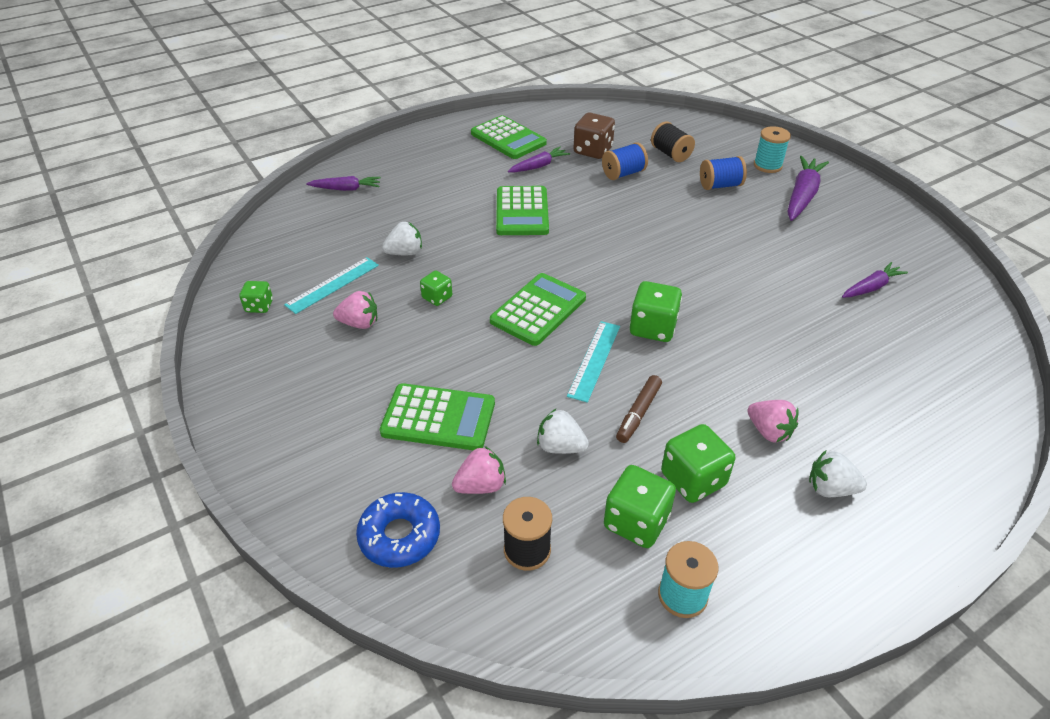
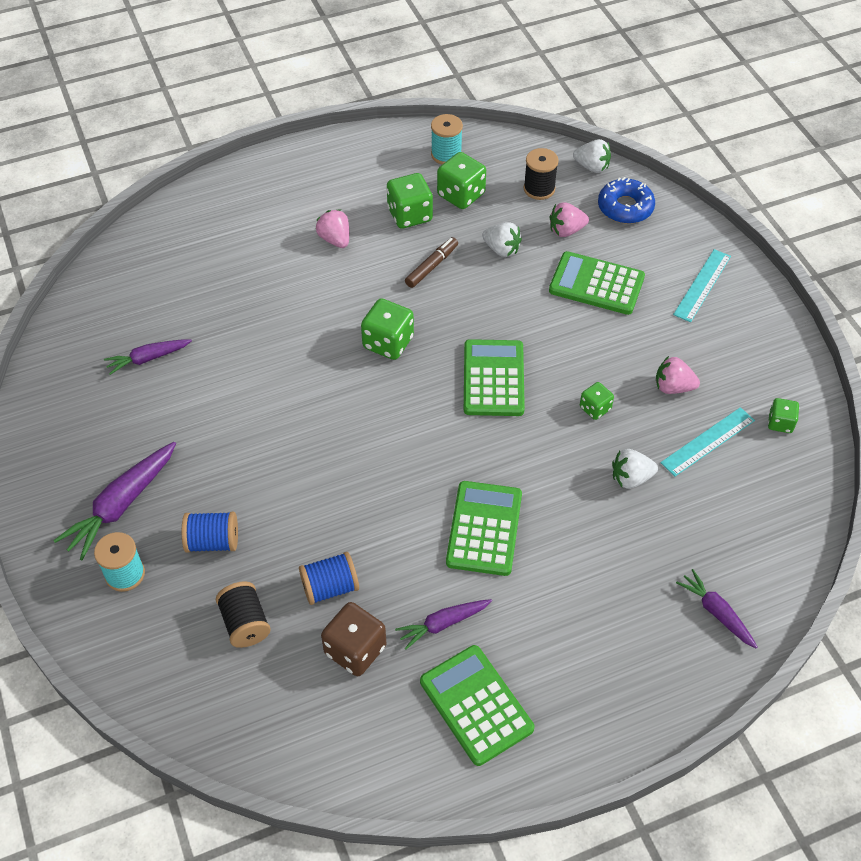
camera: 170 degrees left, 10 degrees up
(346, 189) = (716, 612): purple carrot -> purple carrot turned 45 degrees clockwise
(538, 310) = (493, 378): green calculator -> green calculator turned 135 degrees clockwise
(594, 360) = (453, 317): turquoise ruler -> turquoise ruler (702, 285)
(830, 488) = (315, 197): white strawberry -> white strawberry (592, 167)

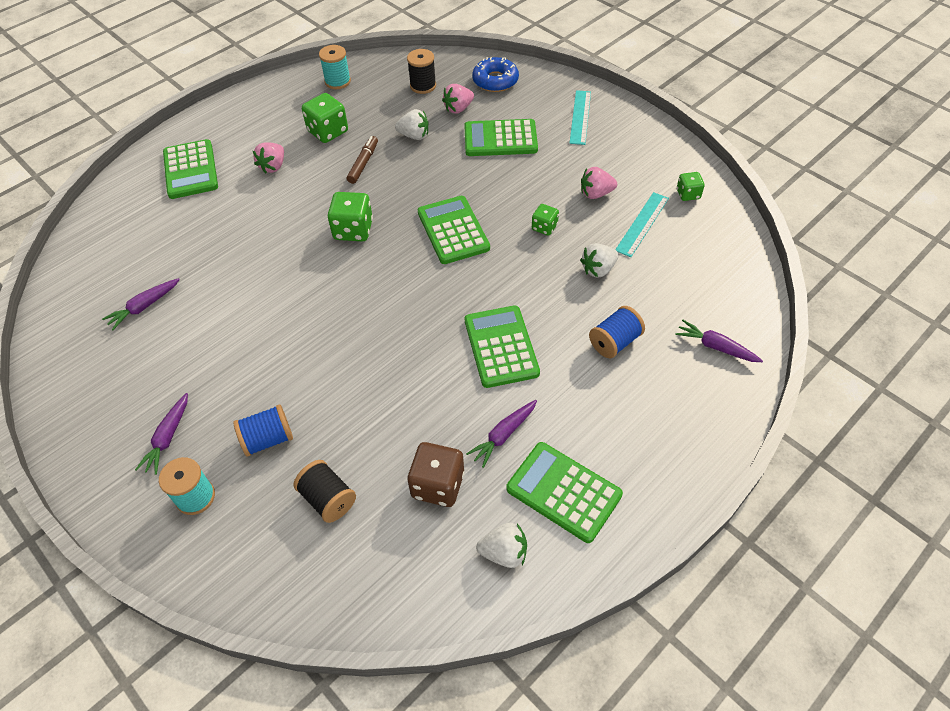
camera: 20 degrees left, 0 degrees up
(121, 505) = (168, 438): purple carrot -> purple carrot, size x0.61
(249, 216) = (191, 170): none -> green calculator
(330, 587) = (391, 440): blue spool -> blue spool (614, 342)
(335, 239) = (273, 166): pink strawberry -> pink strawberry turned 105 degrees counterclockwise
(461, 195) = (363, 106): green dice -> none
(592, 167) = (456, 60): white strawberry -> white strawberry (504, 553)

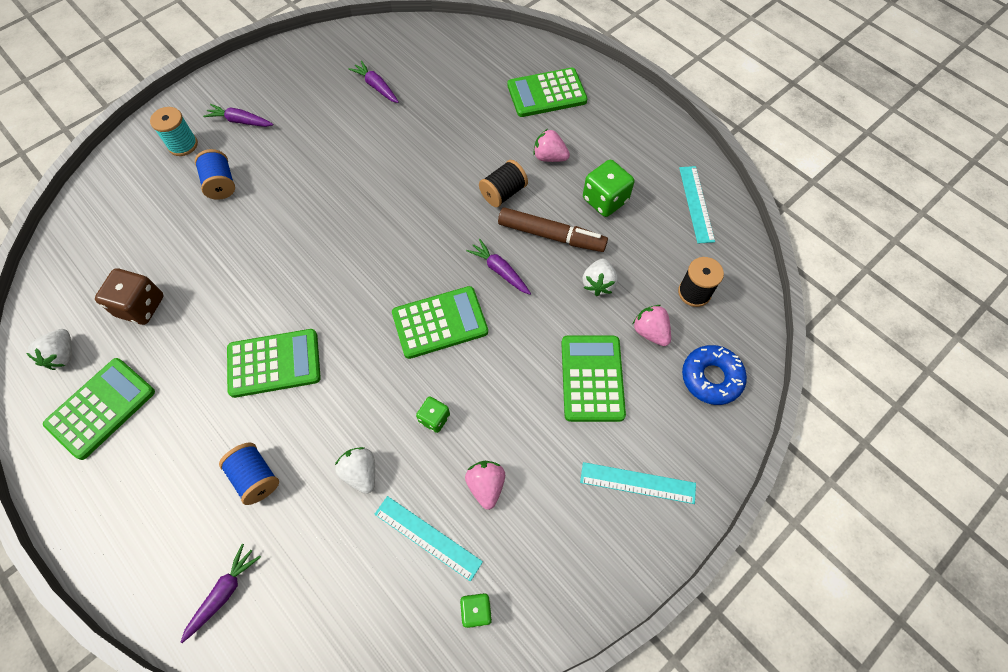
camera: 90 degrees right, 10 degrees up
(328, 499) = (154, 228): black spool -> black spool (503, 193)
(337, 81) = (696, 204): turquoise spool -> turquoise ruler
(353, 230) = (450, 231): green dice -> none
(363, 163) = (551, 235): brown marker -> brown marker, size x1.57
(503, 435) = (174, 360): purple carrot -> purple carrot (500, 270)

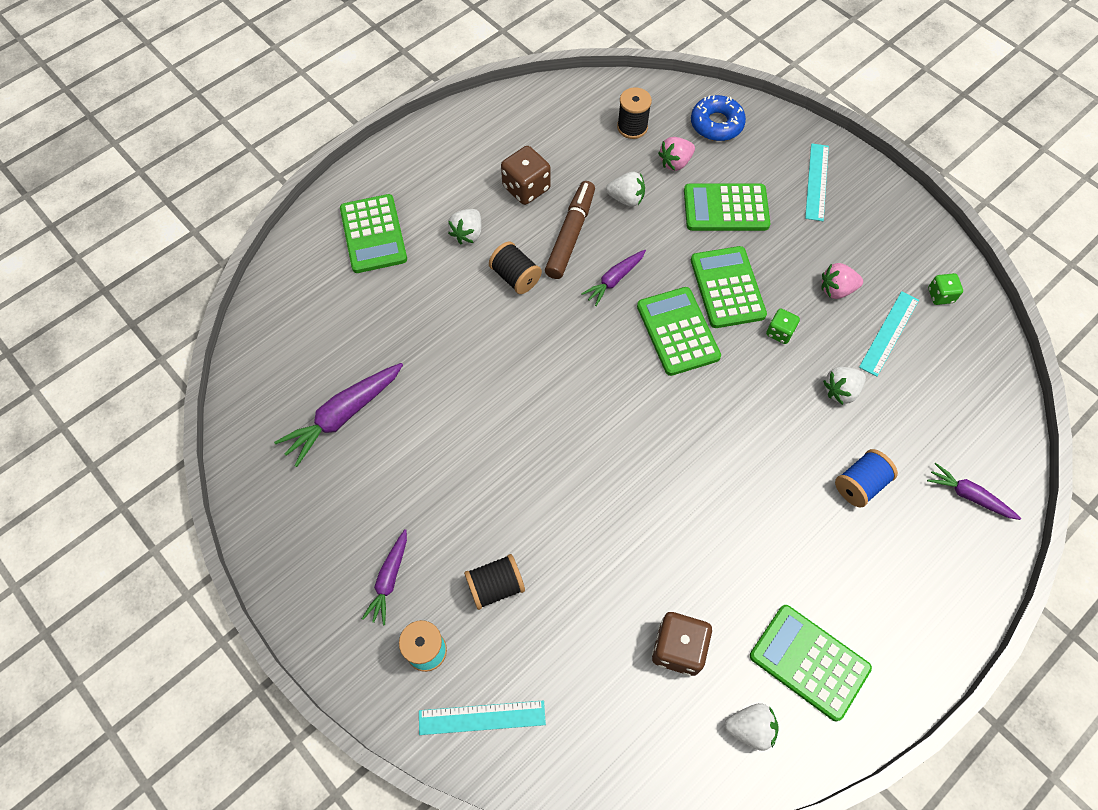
camera: 90 degrees left, 0 degrees up
(221, 184) = (495, 586): blue spool -> black spool
(274, 363) = (737, 485): green calculator -> green calculator (727, 287)
(376, 87) = (343, 415): purple carrot -> purple carrot, size x1.63
(549, 157) = (467, 234): pink strawberry -> white strawberry
(605, 200) = (526, 188): green dice -> brown dice
(696, 204) = (531, 116): turquoise ruler -> turquoise ruler (482, 717)

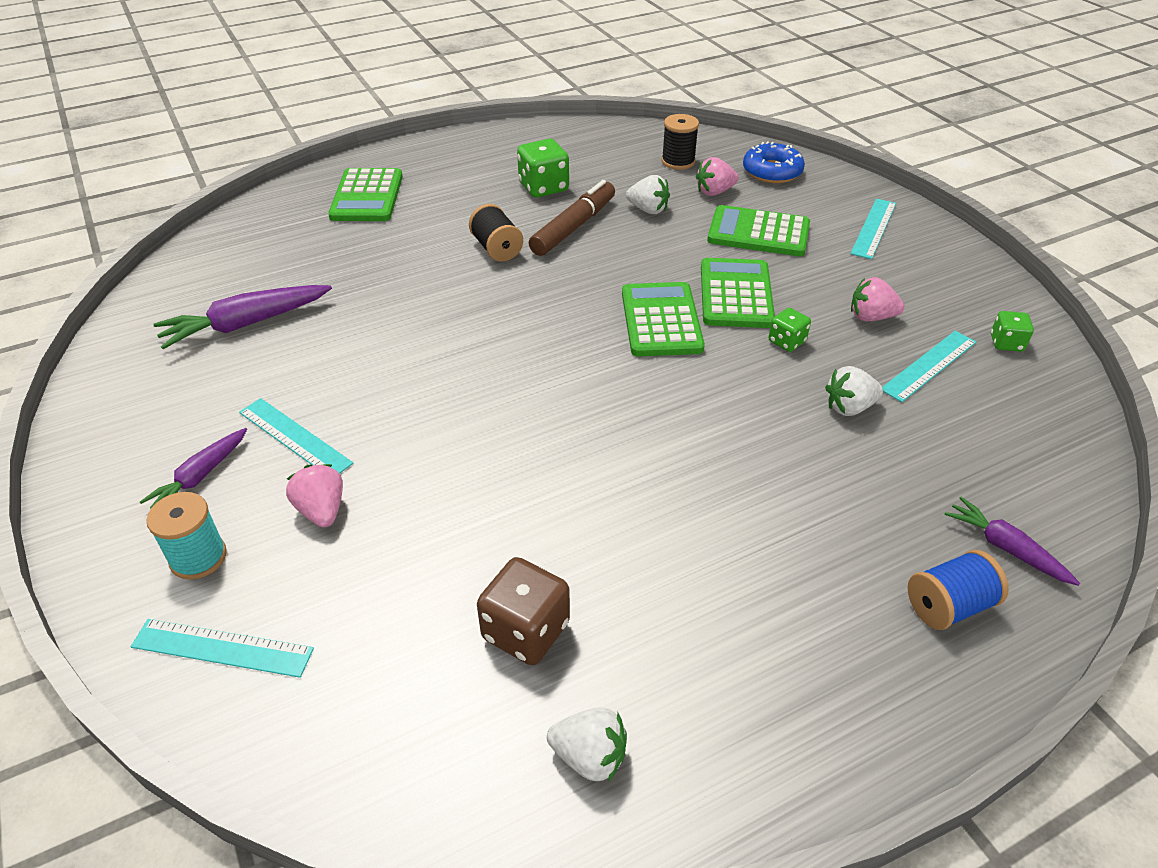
camera: 15 degrees right, 20 degrees down
(442, 524) = (294, 437): none -> turquoise ruler
(467, 234) = (463, 210): white strawberry -> none
(495, 586) = (322, 510): black spool -> pink strawberry
(526, 188) = (543, 187): brown dice -> green dice
(614, 280) = (605, 268): purple carrot -> none
(809, 662) = (709, 693): green calculator -> none
(860, 484) = (848, 504): blue spool -> blue spool (948, 606)

